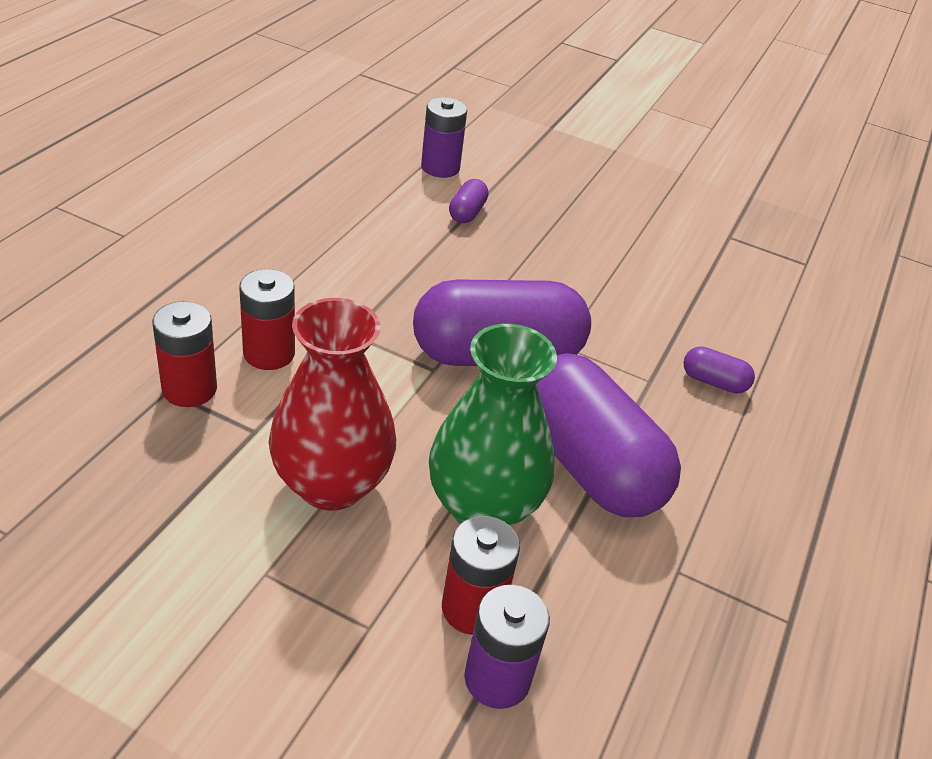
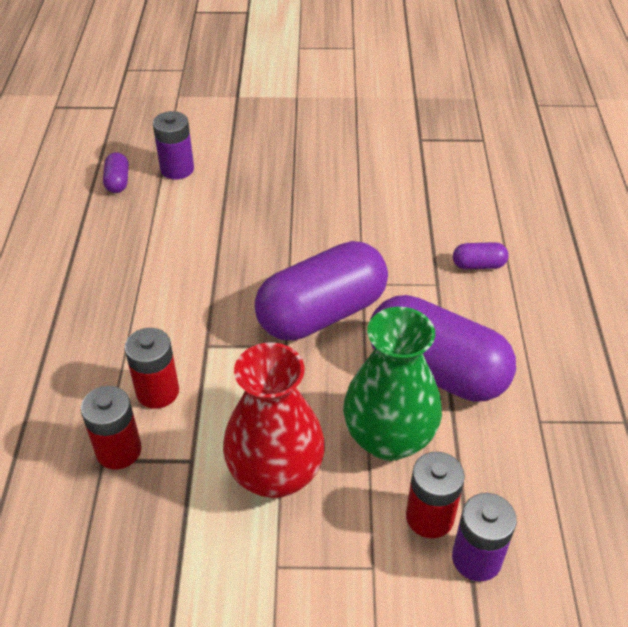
camera: 20 degrees left, 5 degrees up
(467, 213) = (223, 201): purple capsule -> purple capsule (117, 182)

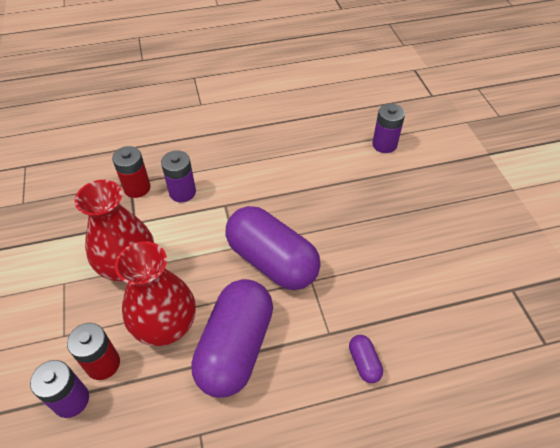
camera: 75 degrees right, 5 degrees up
(117, 182) = (356, 120): purple capsule -> none
(157, 391) = (182, 192): red battery -> purple battery
(389, 438) = (166, 326): green vase -> red vase

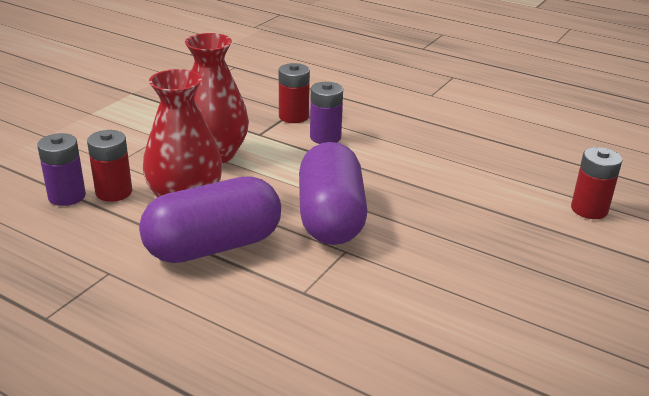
camera: 45 degrees right, 20 degrees down
(364, 363) = (302, 331): purple capsule -> none
(384, 144) = (589, 209): purple battery -> red battery

